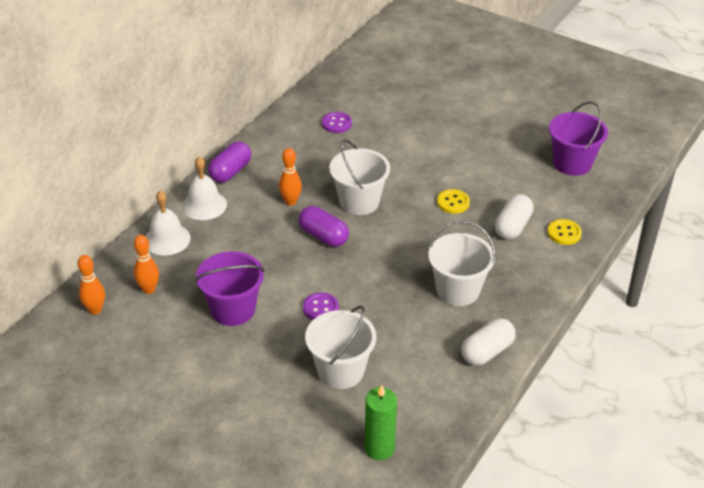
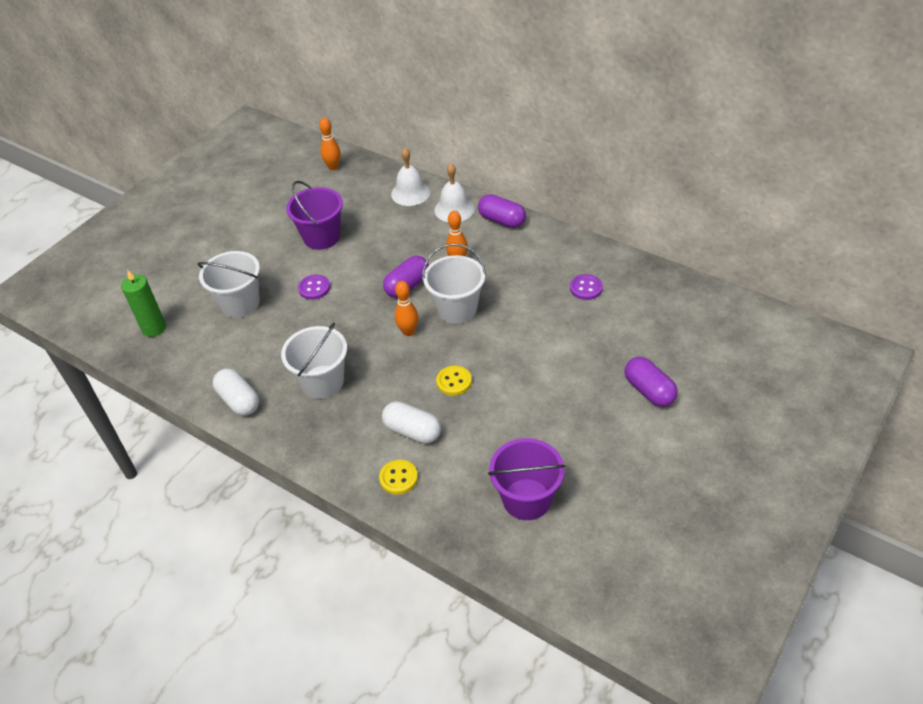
camera: 95 degrees right, 5 degrees up
(149, 289) = (351, 190): orange bowling pin -> orange bowling pin (408, 332)
(457, 99) = (649, 391): none -> purple capsule

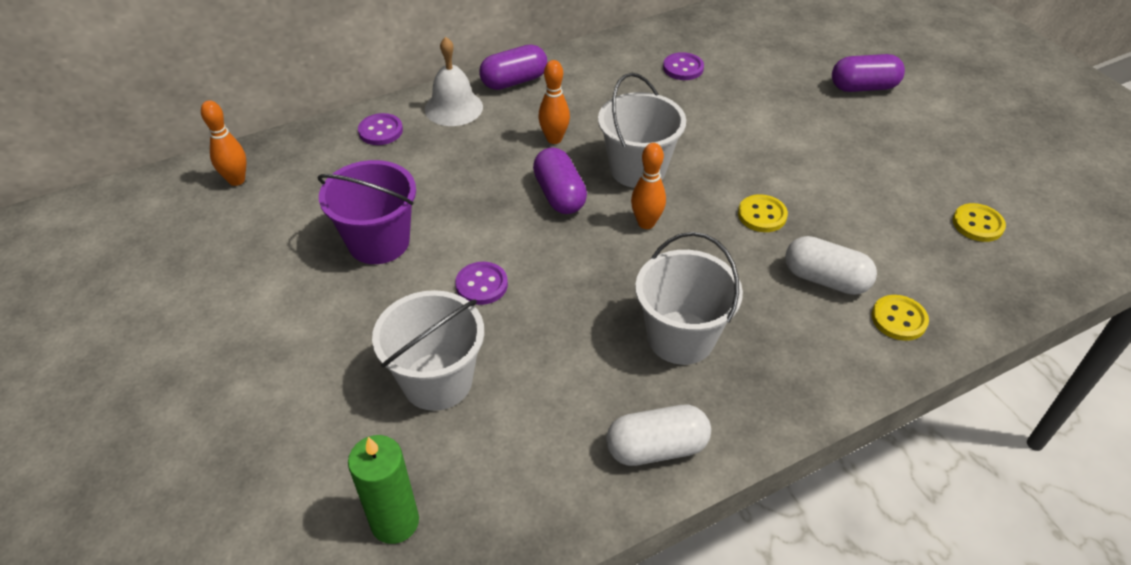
camera: 65 degrees left, 0 degrees up
(410, 193) = (380, 131): white bell -> purple button
(412, 431) = (825, 279): white capsule -> white capsule turned 60 degrees clockwise
(526, 499) = (977, 224): purple bucket -> yellow button

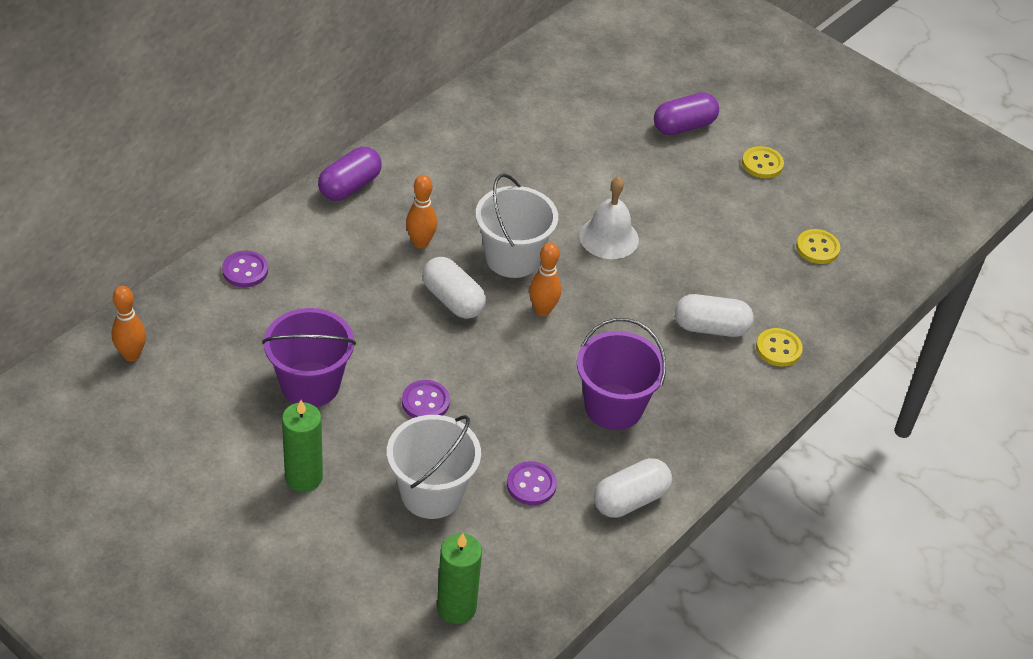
camera: 25 degrees left, 0 degrees up
(318, 330) = (304, 477): none -> green candle
(453, 108) = (304, 229): white bell -> white bell (609, 237)
(559, 195) = (453, 300): purple capsule -> white capsule
(680, 337) = (613, 407): white bucket -> purple bucket
(683, 68) = (509, 138): purple button -> purple button (531, 485)
(762, 215) = (639, 280): yellow button -> yellow button (762, 164)

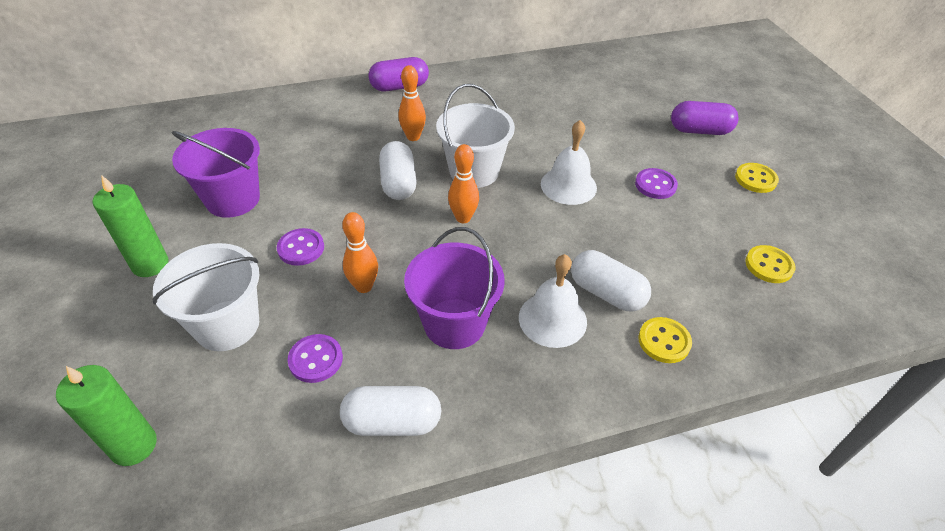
camera: 35 degrees right, 0 degrees up
(131, 355) = (145, 134): orange bowling pin -> orange bowling pin (364, 286)
(245, 270) = (275, 111): purple button -> purple button (655, 185)
(685, 368) = (552, 319): none -> white bell

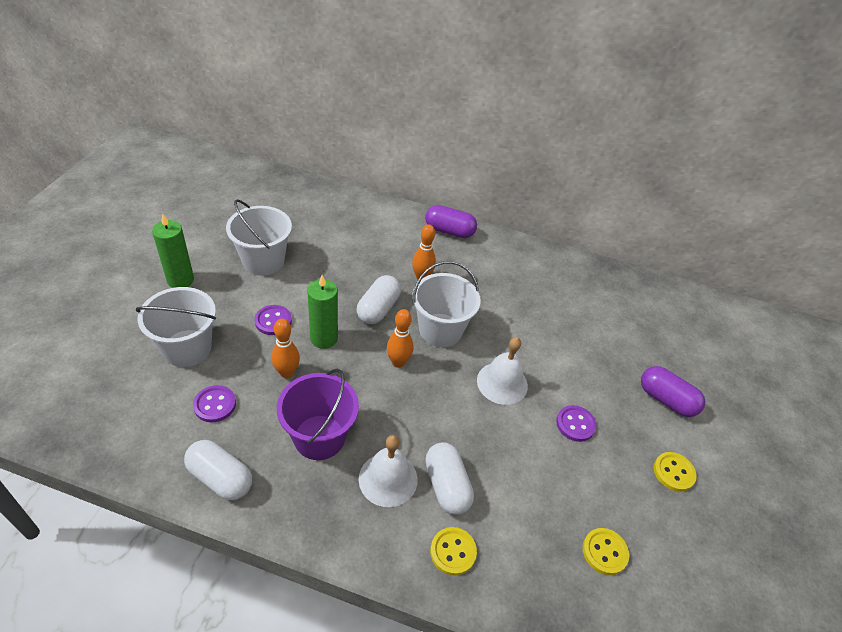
camera: 30 degrees right, 0 degrees up
(134, 445) = (79, 392): green candle -> green candle (324, 338)
(233, 199) = (263, 261): purple bucket -> white bucket

